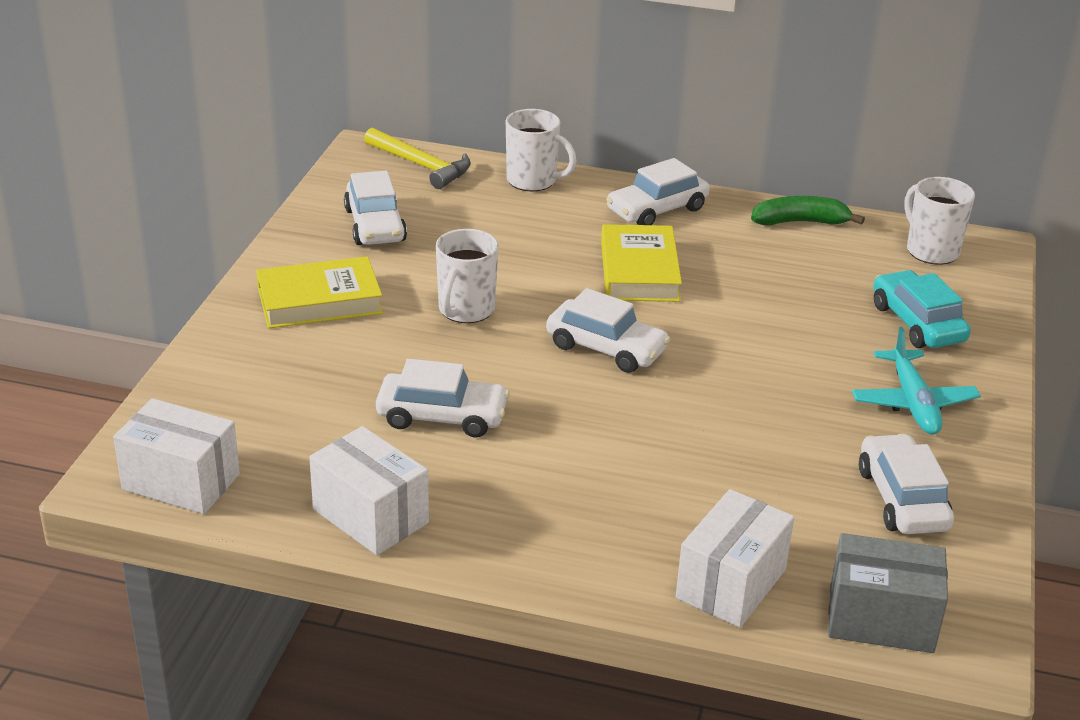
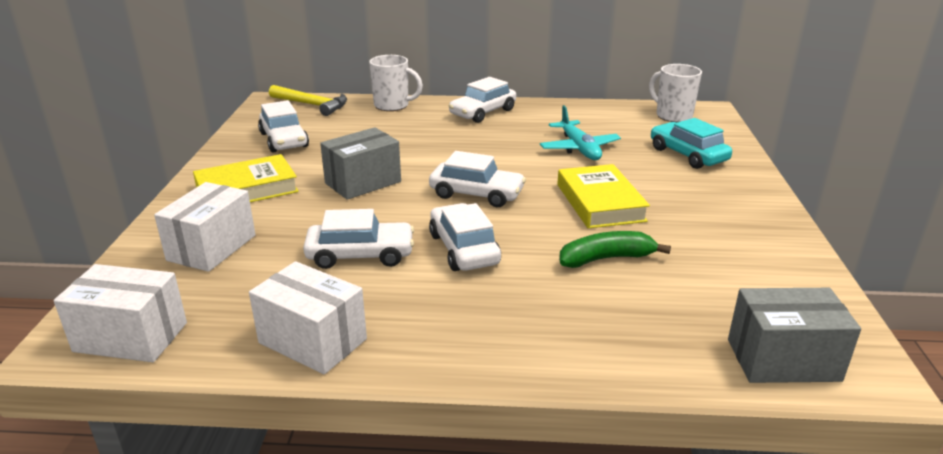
camera: 10 degrees left, 5 degrees down
(465, 310) = (363, 182): white mug -> grey box
(639, 271) = (483, 146): yellow book -> yellow book (600, 202)
(731, 584) = (645, 350): white box -> white box (212, 248)
(800, 222) = (580, 109): green banana -> green banana (606, 258)
(902, 499) = (744, 265): white car -> white car (464, 249)
(913, 403) = (713, 201): turquoise plane -> turquoise plane (579, 148)

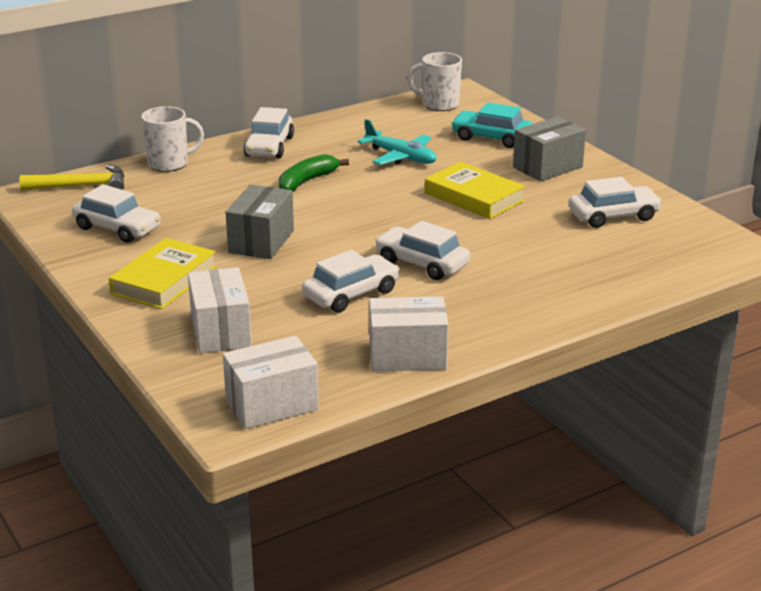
camera: 35 degrees left, 0 degrees up
(476, 194) = (371, 220): white car -> white car (613, 216)
(606, 258) = (528, 236): green banana -> green banana (306, 181)
(783, 360) = (696, 259): grey box -> grey box (547, 167)

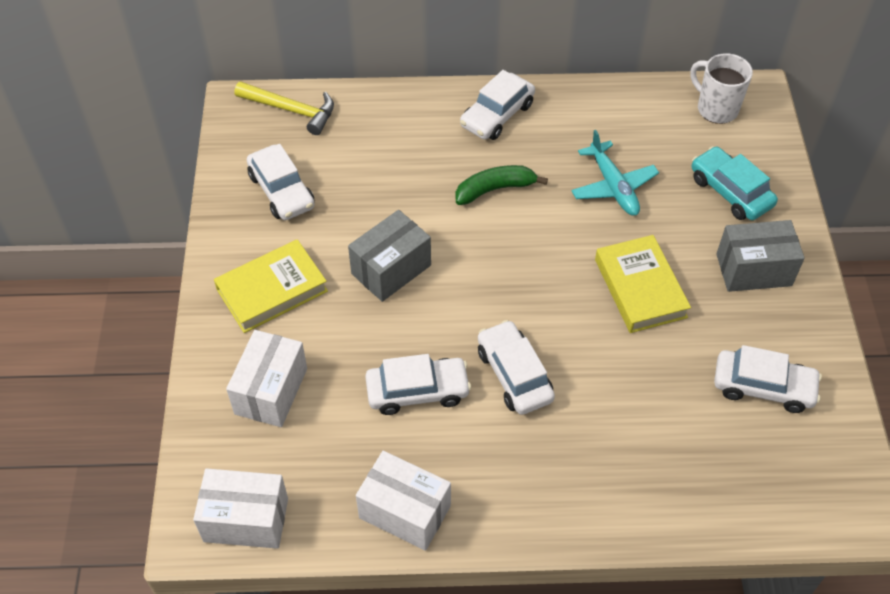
camera: 30 degrees right, 25 degrees up
(169, 164) = (388, 106): white mug -> none

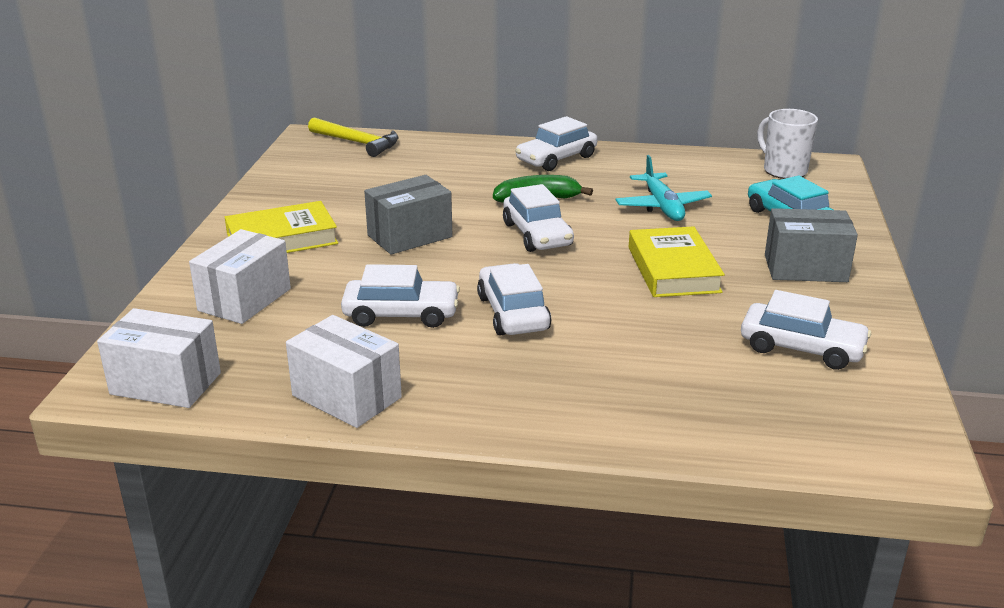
camera: 10 degrees right, 25 degrees down
(282, 191) = (324, 184): white car -> white car (537, 235)

